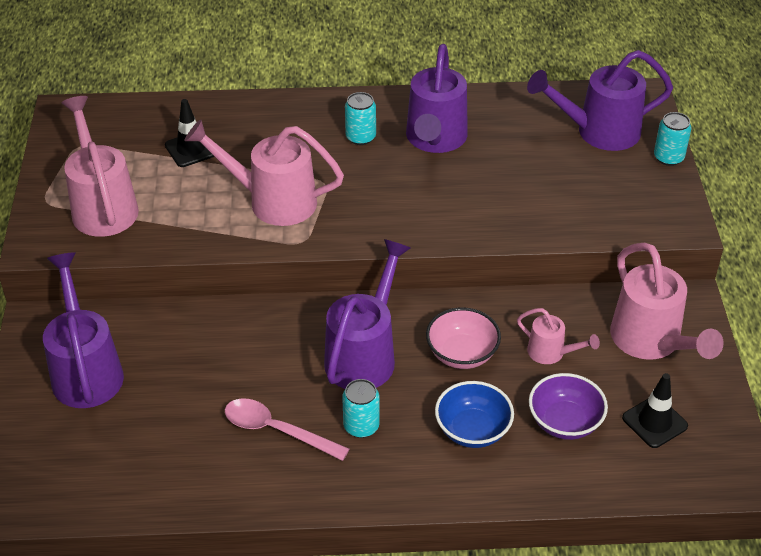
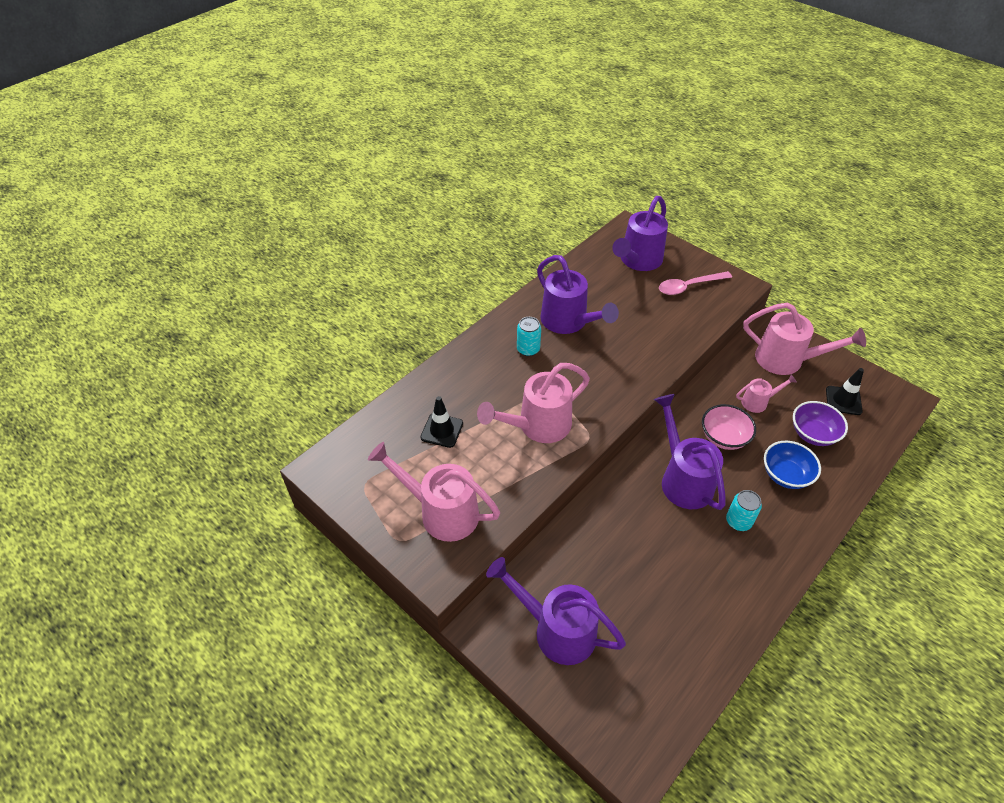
camera: 45 degrees left, 5 degrees up
(277, 430) = (705, 564): pink spoon -> pink spoon (689, 286)
(668, 157) = (686, 253): turquoise can -> none

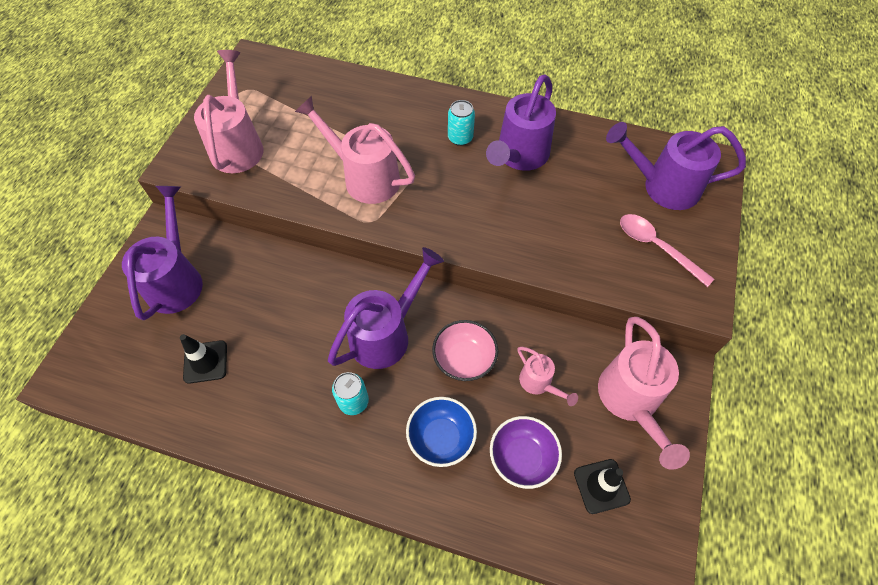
camera: 65 degrees right, 10 degrees up
(442, 430) = (325, 114): black traffic cone -> black traffic cone (205, 362)

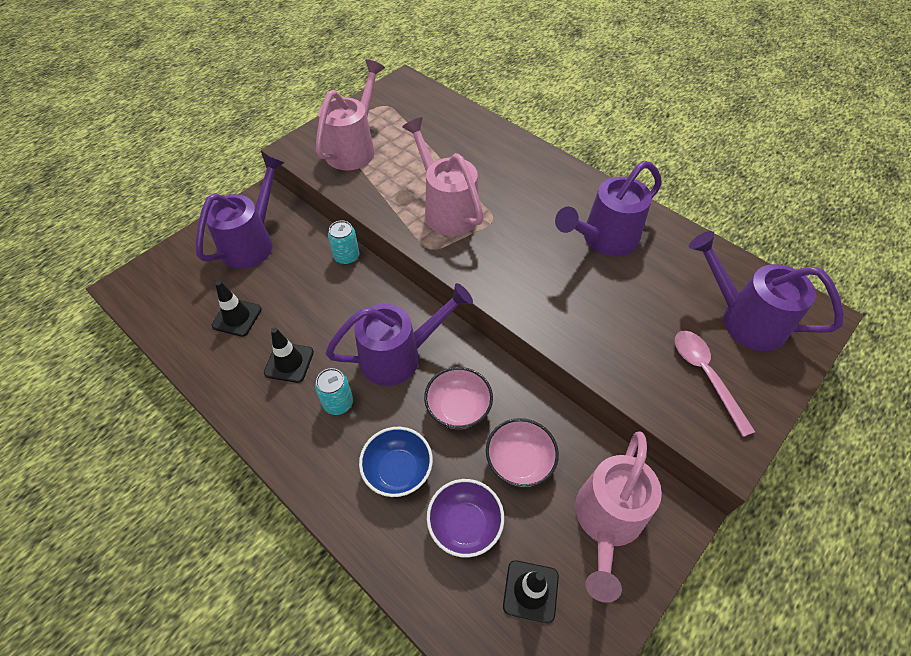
camera: 25 degrees right, 5 degrees down
(284, 384) = (289, 362): none -> black traffic cone
(460, 138) = (554, 204): turquoise can -> turquoise can (347, 256)
(539, 383) = (519, 462): pink watering can -> pink bowl

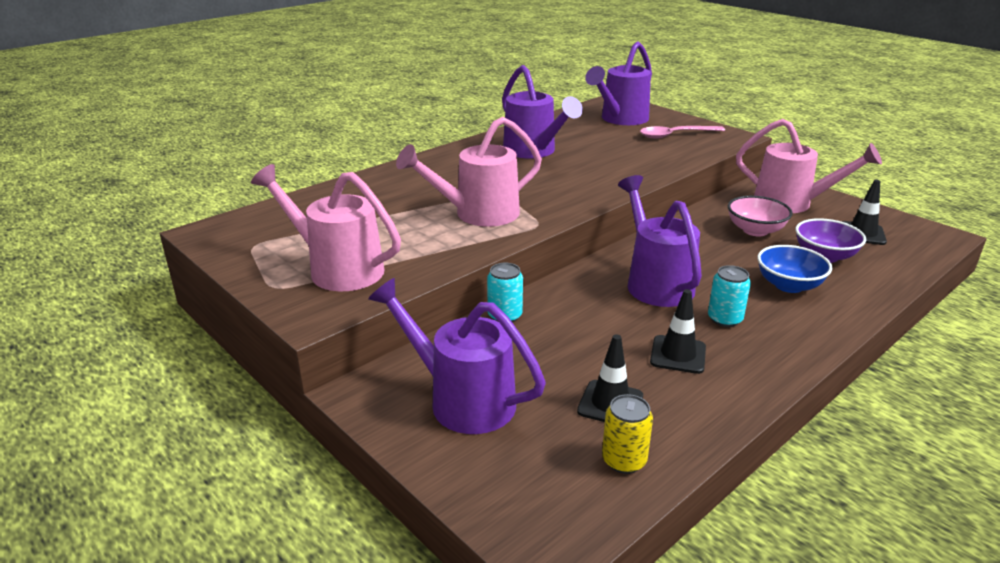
camera: 85 degrees left, 25 degrees down
(181, 322) = (624, 460): none -> yellow can
(458, 408) = (711, 254): pink bowl -> none

